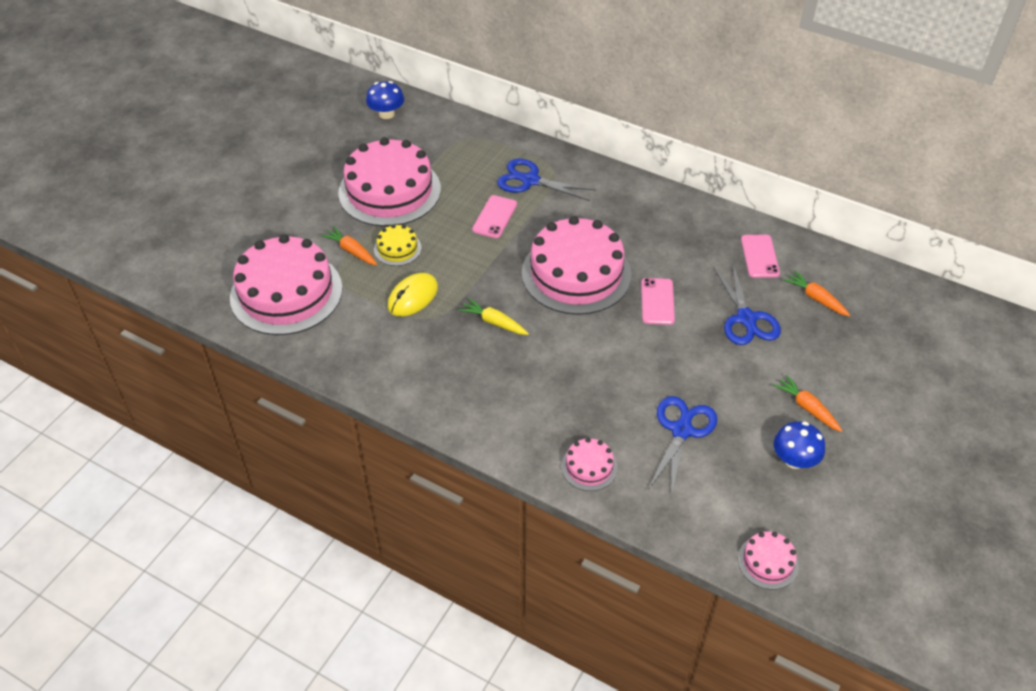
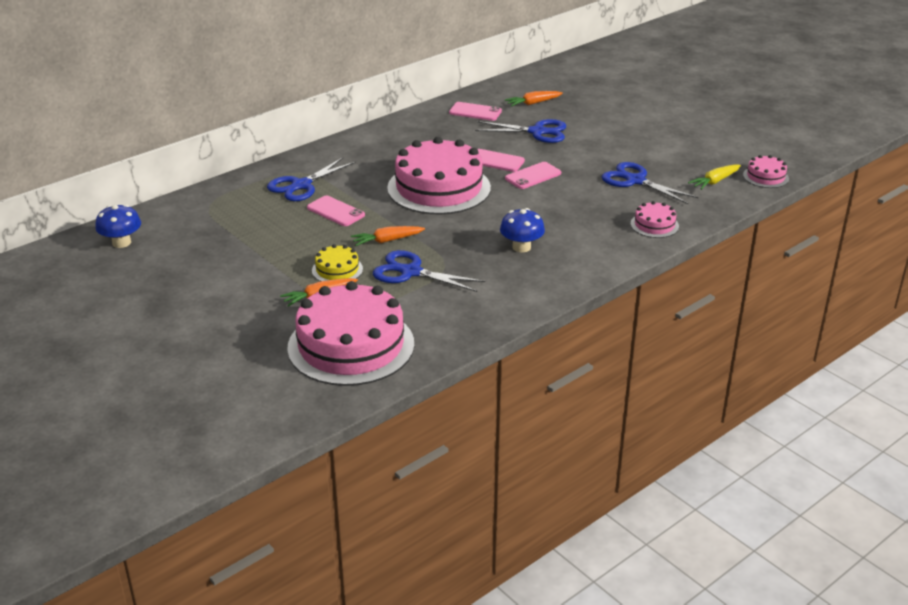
camera: 70 degrees left, 15 degrees down
(389, 191) = (247, 260): pink cake -> none
(413, 297) = (410, 272): yellow mouse -> blue scissors
(494, 322) = (471, 236): yellow carrot -> yellow carrot (715, 181)
(642, 339) = (533, 176): none -> pink phone
(794, 460) = (681, 147): blue mushroom -> blue mushroom (521, 247)
(807, 408) = (636, 131): orange carrot -> orange carrot (387, 240)

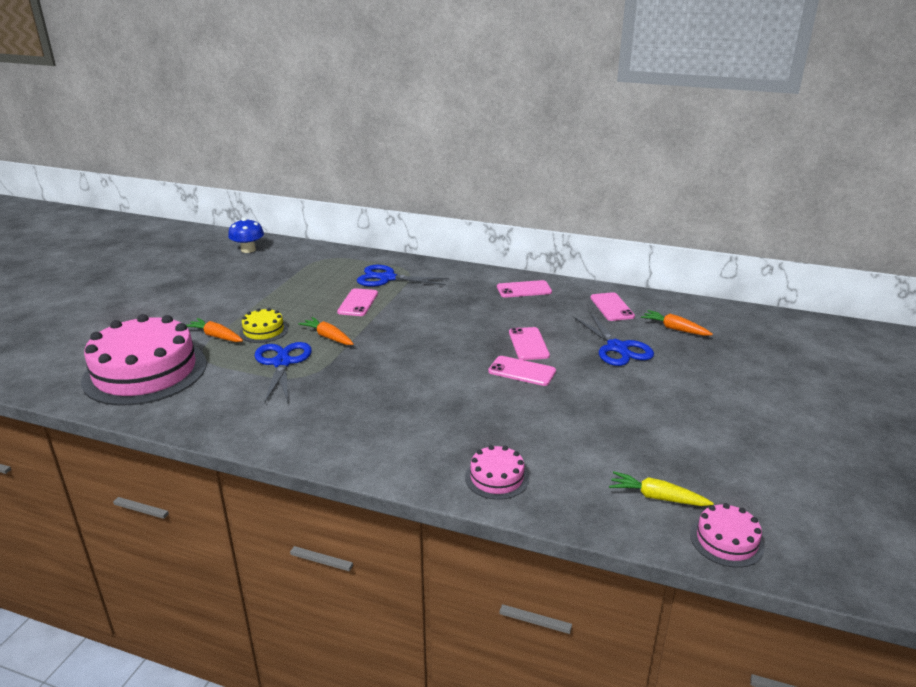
camera: 60 degrees right, 5 degrees down
(403, 134) = (524, 289): none -> pink phone
(439, 188) = (444, 332): pink cake -> none
(521, 247) = (372, 405): blue mushroom -> none
(635, 181) = (586, 436): blue scissors -> none

